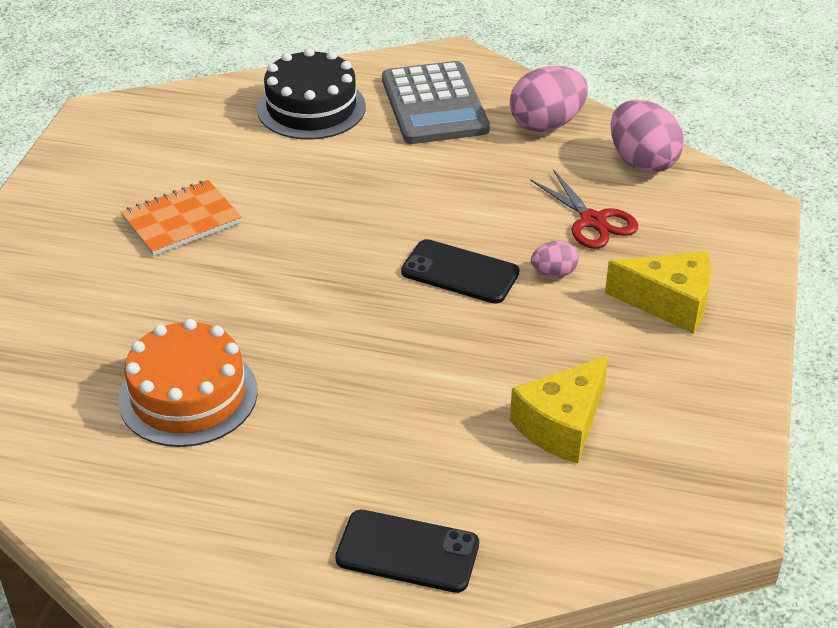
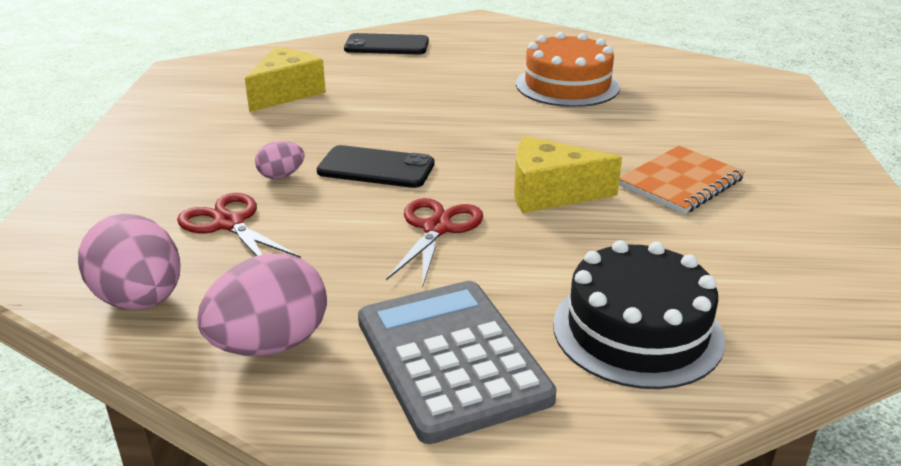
camera: 170 degrees right, 10 degrees down
(418, 197) = (437, 228): none -> red scissors
(669, 303) = (171, 164): yellow cheese -> yellow cheese (550, 193)

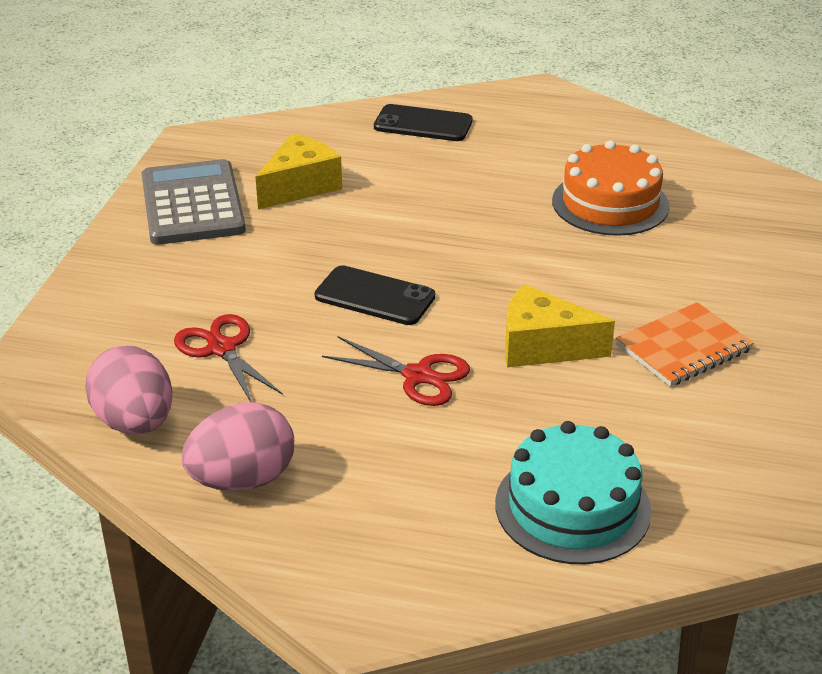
camera: 10 degrees right, 5 degrees up
(281, 176) = (279, 296): pink egg -> none
(437, 228) = (418, 376): red scissors -> red scissors turned 90 degrees clockwise
(451, 359) = (397, 513): grey calculator -> grey calculator (192, 204)
(637, 331) = (572, 507): black cake -> turquoise cake

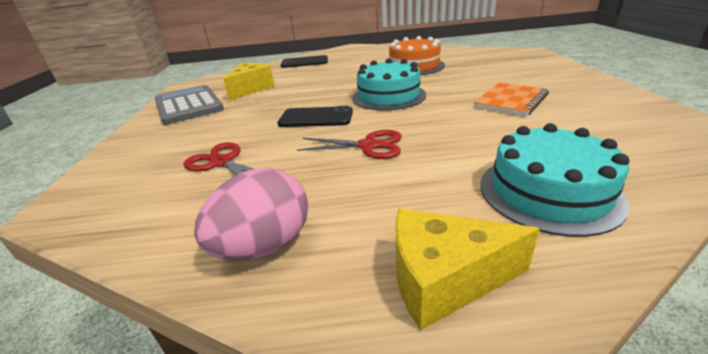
camera: 15 degrees left, 5 degrees down
(135, 422) = (154, 226): pink egg -> none
(510, 277) = (388, 96): none -> turquoise cake
(542, 346) = (433, 116): yellow cheese -> yellow cheese (444, 279)

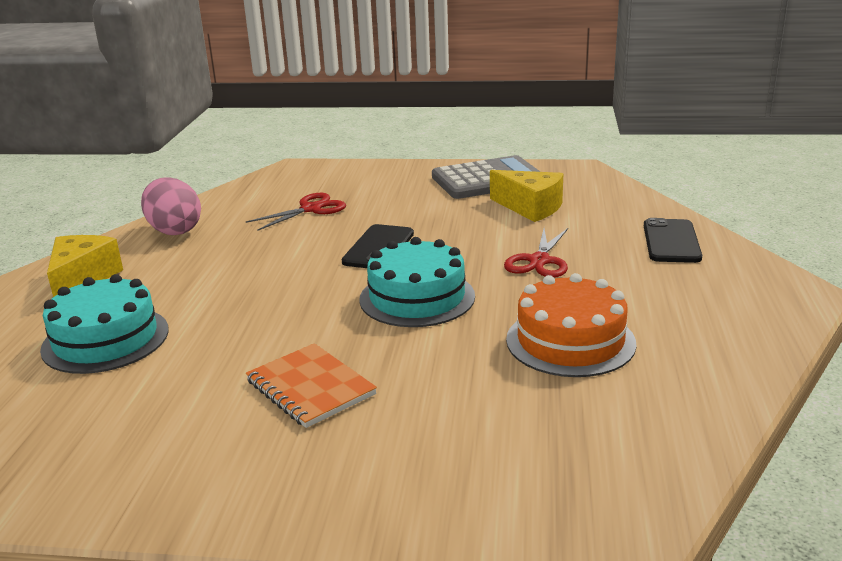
camera: 100 degrees right, 5 degrees down
(368, 146) = (275, 271): red scissors -> red scissors (539, 261)

